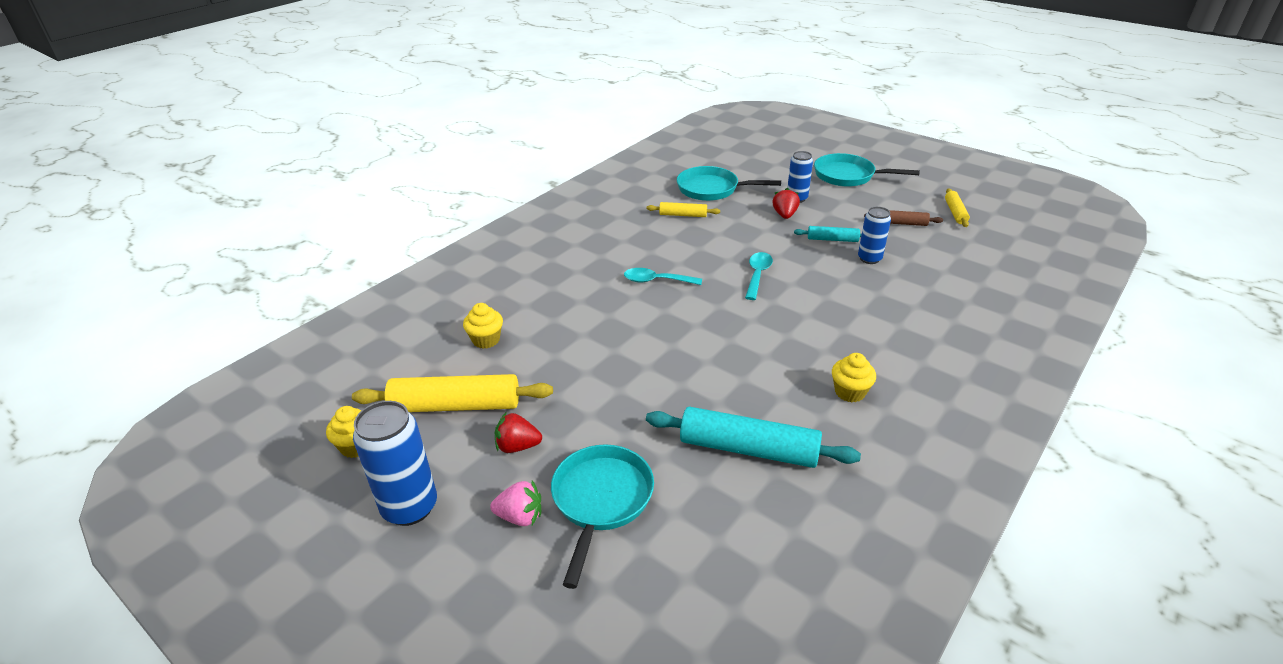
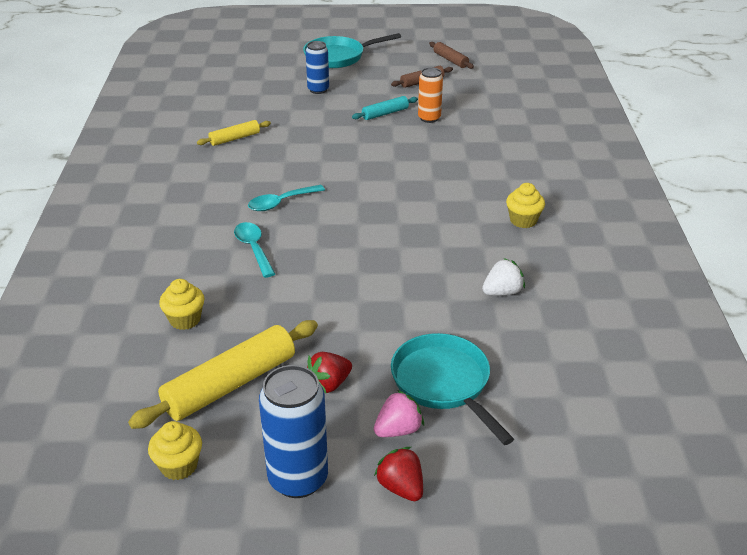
camera: 40 degrees left, 0 degrees up
(712, 189) = (233, 106): turquoise pan -> none
(748, 449) = (502, 292): turquoise rolling pin -> white strawberry
(757, 275) = (359, 164): turquoise spoon -> turquoise spoon (253, 248)
(784, 215) = (324, 107): red strawberry -> red strawberry (401, 487)
(869, 259) = (429, 118): blue can -> orange can
(955, 212) = (450, 60): yellow rolling pin -> brown rolling pin

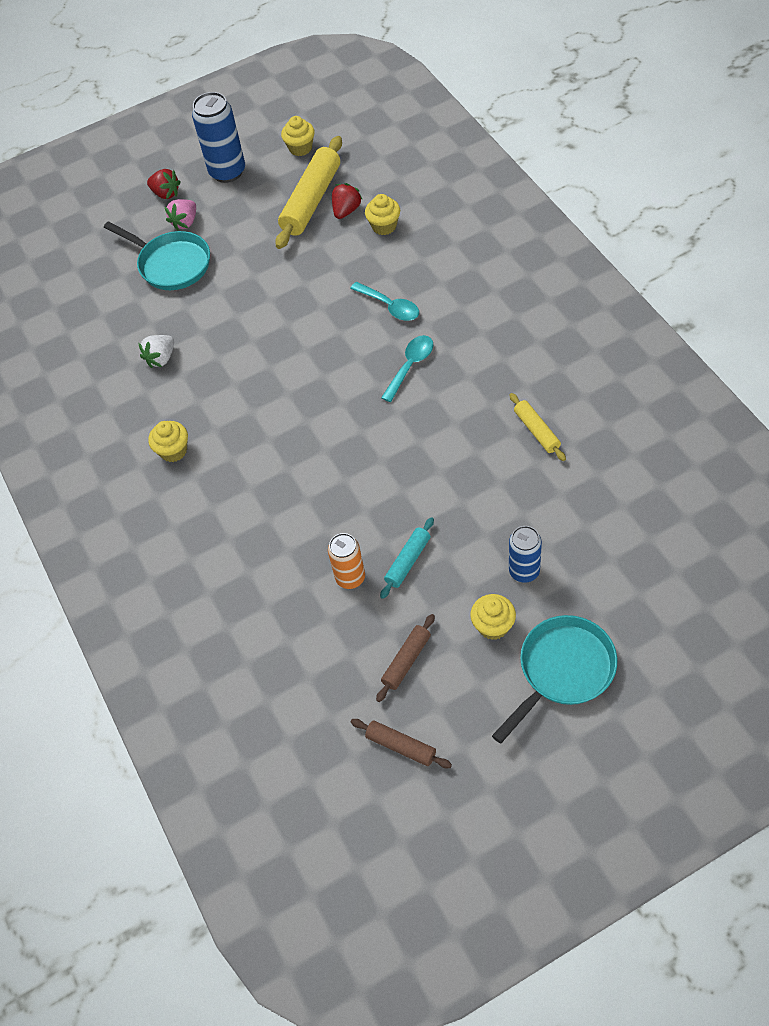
camera: 160 degrees right, 20 degrees up
(235, 138) = (536, 431): yellow rolling pin -> yellow rolling pin turned 60 degrees counterclockwise
(329, 384) = (247, 229): red strawberry -> red strawberry (346, 210)
(359, 78) = (493, 626): none -> yellow cupcake

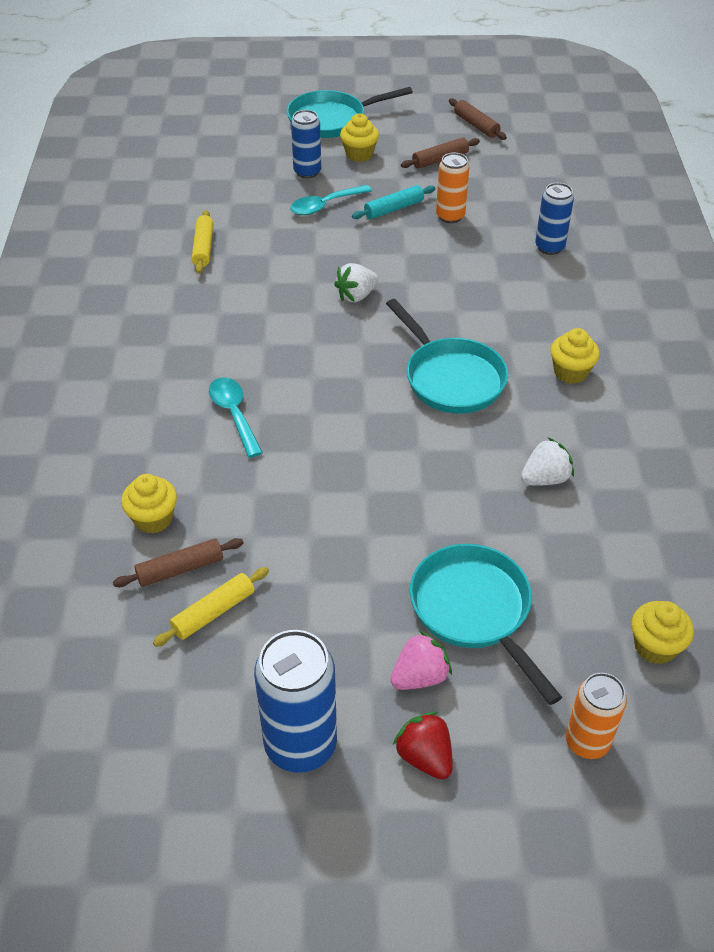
camera: 160 degrees left, 10 degrees down
(89, 233) = (587, 742): none -> orange can
(240, 581) = (549, 247): none -> blue can
(259, 403) = (450, 378): none -> turquoise pan
(300, 148) = (156, 727): yellow cupcake -> yellow cupcake (655, 646)
(311, 200) = (213, 612): yellow rolling pin -> yellow rolling pin, size x0.52
(346, 210) = (180, 569): red strawberry -> brown rolling pin
(375, 444) = (356, 296): none -> white strawberry
(410, 366) = (265, 346): turquoise spoon -> turquoise spoon (324, 205)

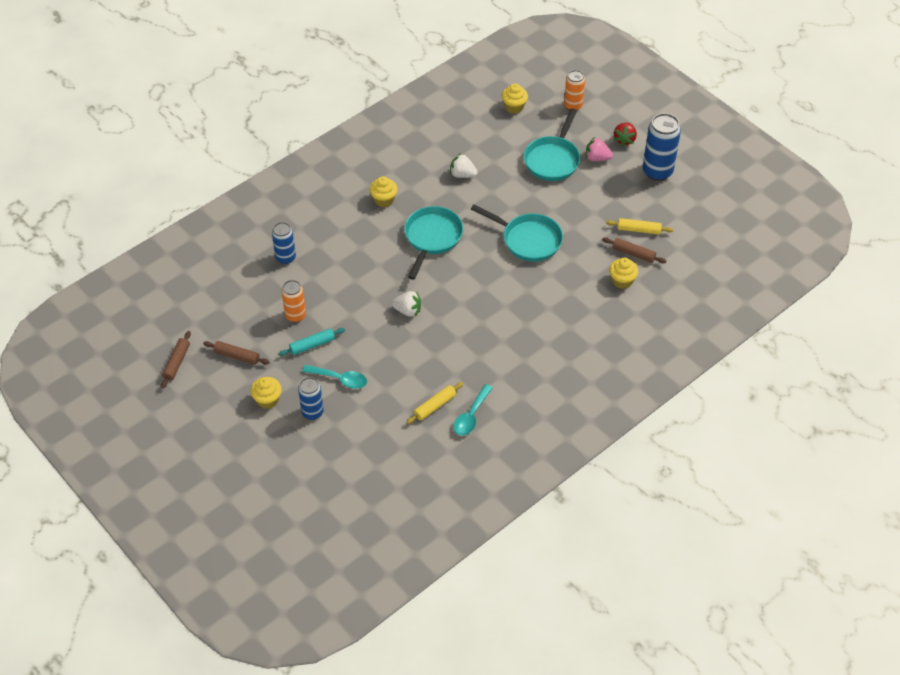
camera: 130 degrees left, 5 degrees up
(234, 414) = (538, 298): turquoise spoon -> turquoise spoon (471, 416)
(331, 120) = (238, 443): turquoise pan -> turquoise pan (528, 240)
(393, 209) = (312, 345): turquoise rolling pin -> turquoise rolling pin turned 45 degrees counterclockwise

